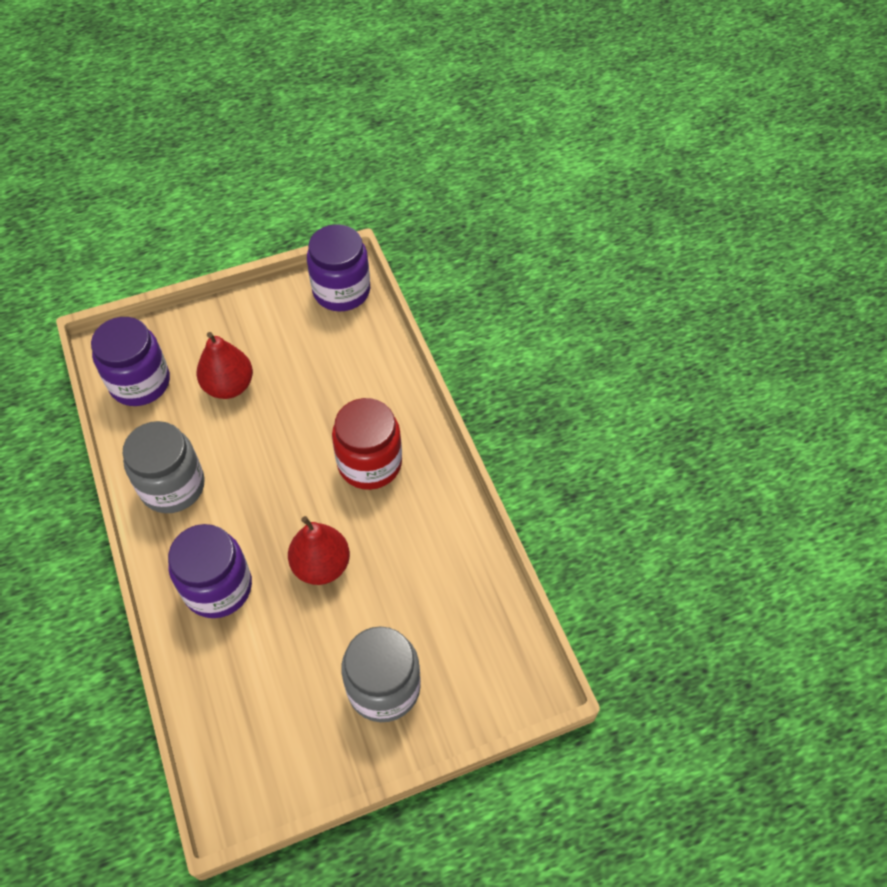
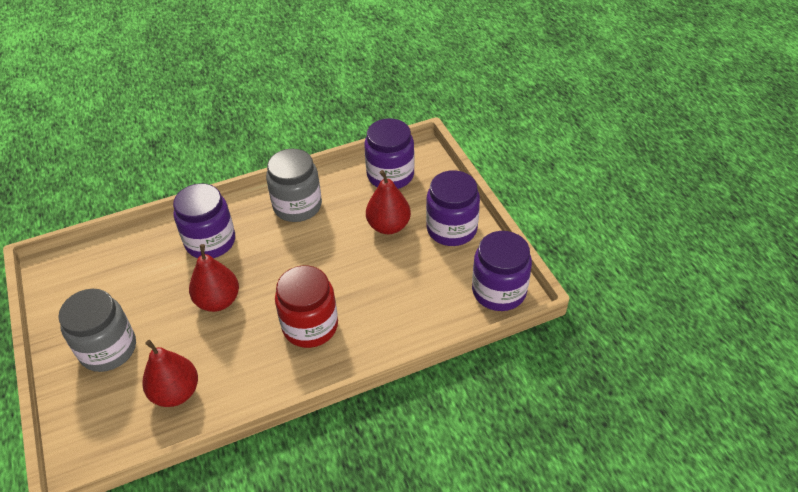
camera: 90 degrees right, 10 degrees down
(245, 325) = (451, 229): none -> purple jar
(451, 595) = (176, 392): none -> red pear

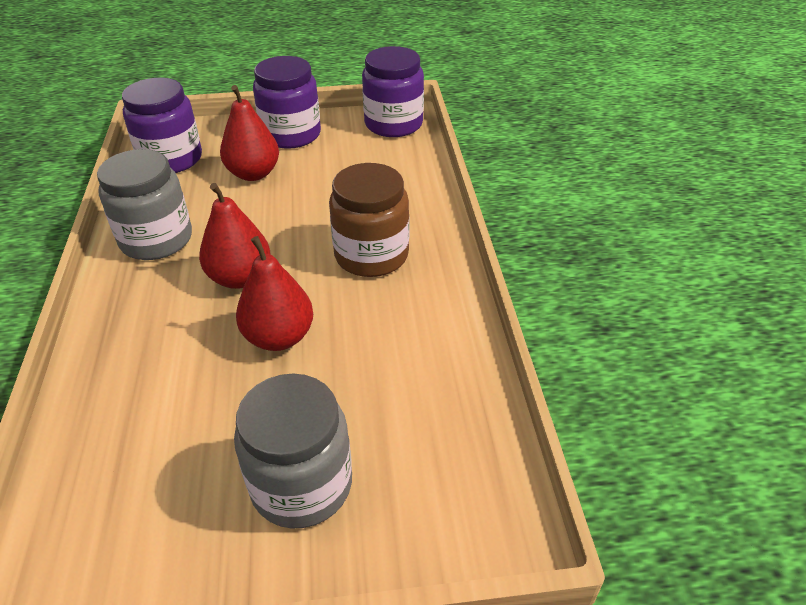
camera: 75 degrees left, 5 degrees down
(176, 392) = (424, 398): red pear -> red pear (240, 278)
(210, 241) = (154, 335): purple jar -> none
(310, 326) = (371, 255): red jar -> brown jar

